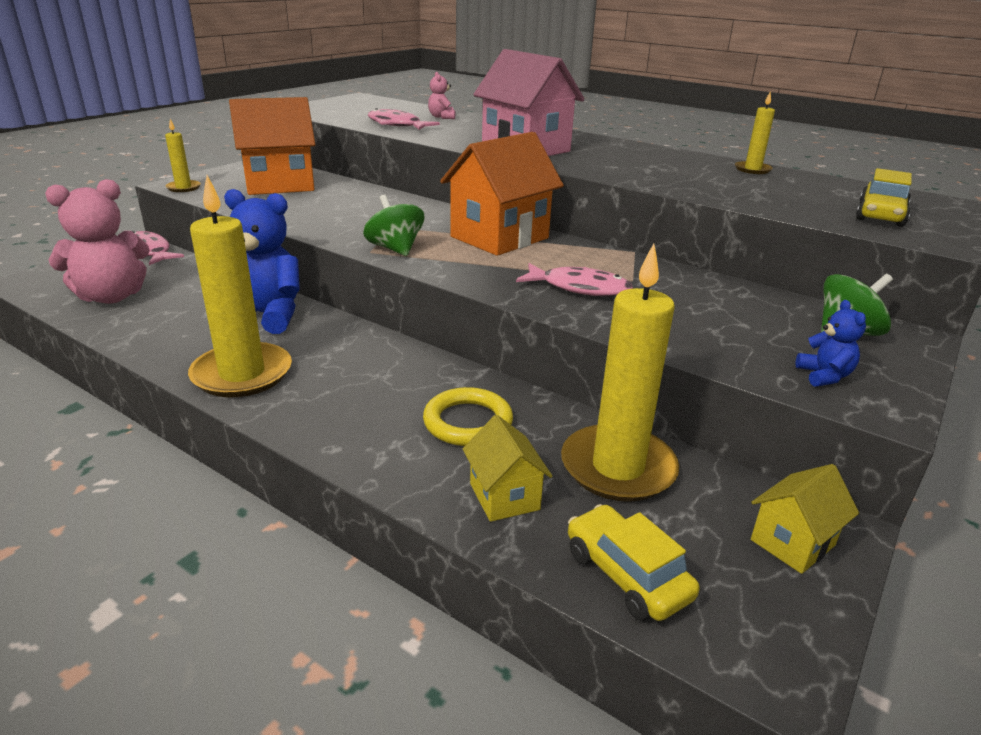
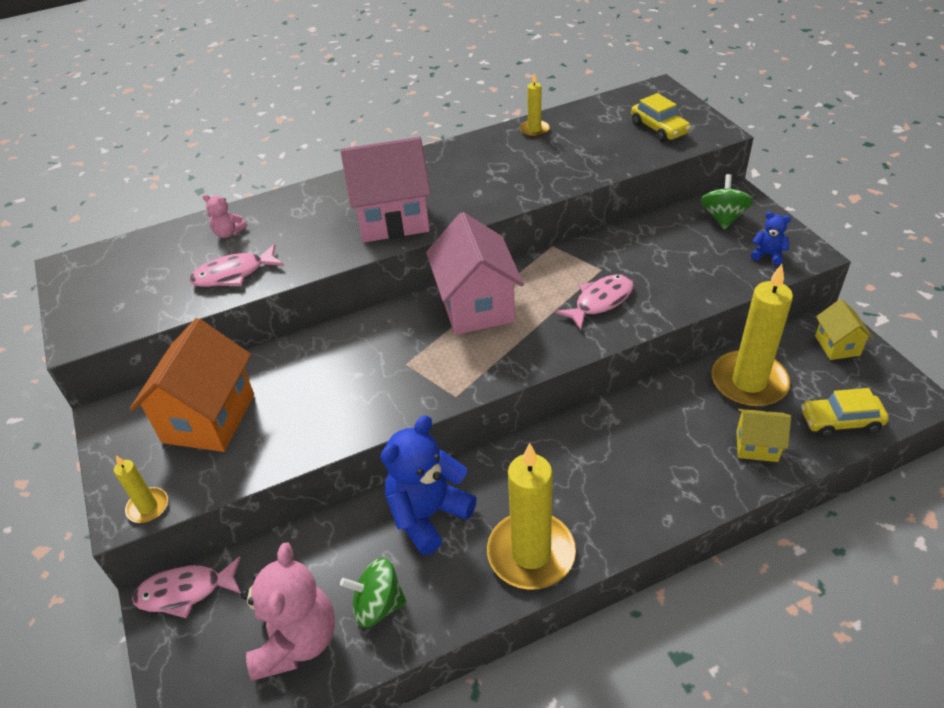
camera: 55 degrees left, 15 degrees up
(395, 249) = (460, 378): green spinning top -> green spinning top (378, 605)
(468, 422) = (668, 434): yellow ring -> none
(499, 237) = (476, 306): orange house -> pink house

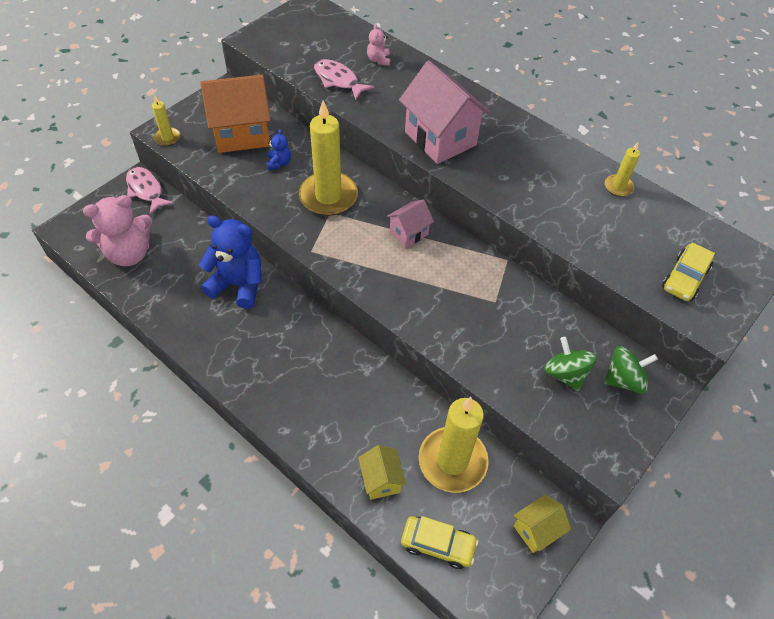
camera: 60 degrees right, 10 degrees up
(378, 605) = (163, 283): green spinning top -> green spinning top (565, 374)
(476, 306) = (408, 233): pink house -> pink house, size x0.52
(531, 553) = (226, 352): yellow candle -> yellow candle (328, 196)
(600, 301) = (454, 311): pink fish -> none
(768, 255) = (587, 428): blue teddy bear -> blue teddy bear (279, 163)
(840, 421) = (438, 544): yellow car -> yellow car turned 135 degrees clockwise

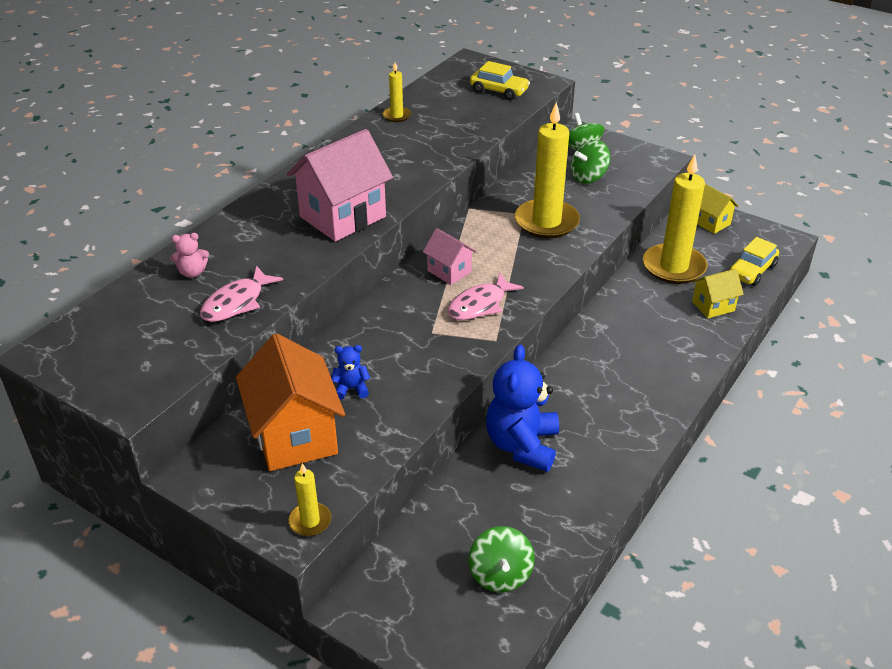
camera: 95 degrees left, 15 degrees down
(129, 253) = (500, 574): pink teddy bear -> green spinning top
(146, 190) = (370, 588): pink fish -> pink fish (480, 305)
(328, 196) = (405, 337): yellow candle -> yellow candle (546, 222)
(438, 544) = (752, 271): yellow car -> yellow car turned 150 degrees counterclockwise

